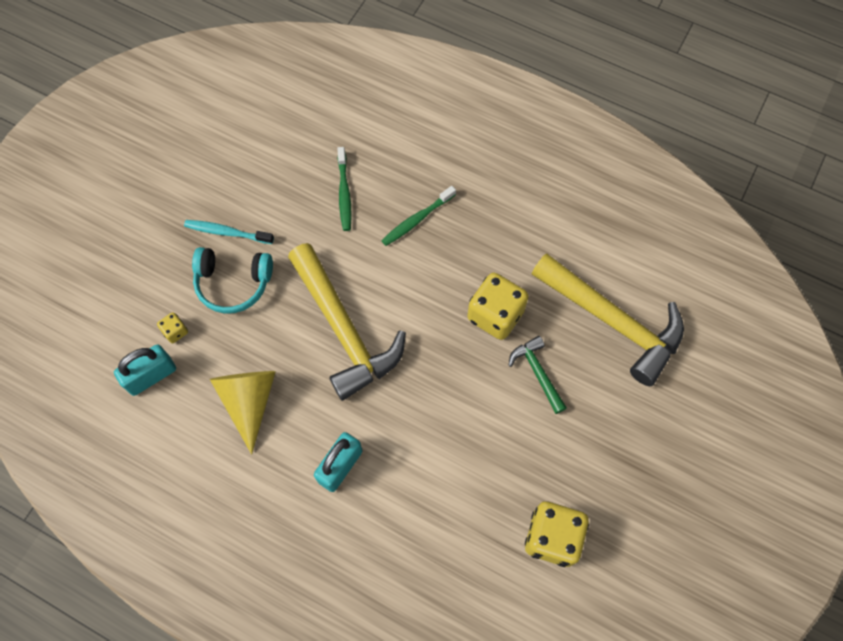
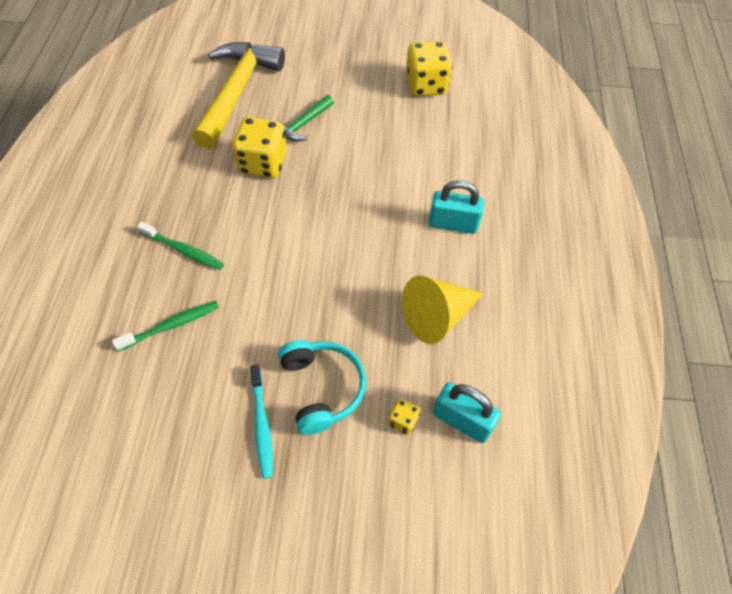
camera: 115 degrees left, 10 degrees down
(344, 330) = (328, 267): yellow hammer -> none

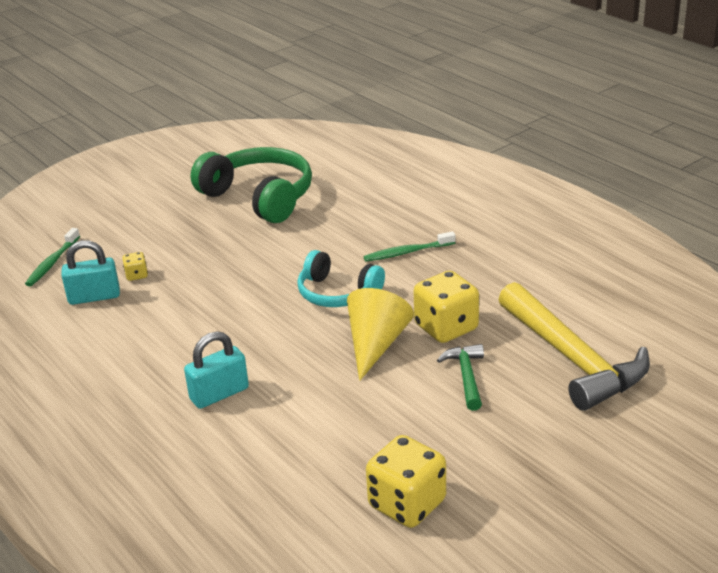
camera: 140 degrees right, 25 degrees down
(171, 325) = (349, 224): green toothbrush -> green toothbrush (52, 262)
(179, 453) = (259, 197): none -> green headphones
(262, 425) = (227, 227): turquoise toothbrush -> none
(322, 388) = (209, 258): turquoise headphones -> turquoise headphones (337, 293)
(437, 317) = (167, 331): yellow cone -> yellow cone (376, 344)

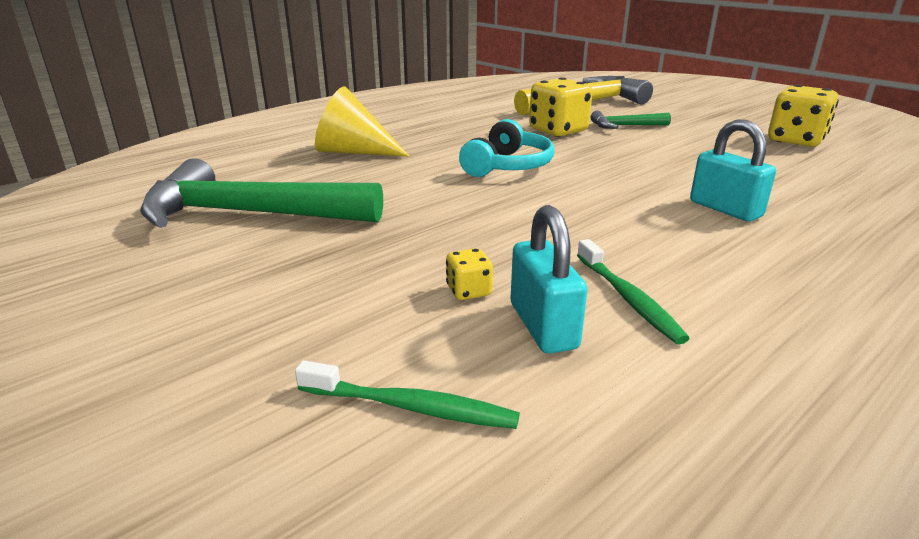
camera: 95 degrees left, 5 degrees down
(259, 197) = (249, 214): green headphones -> green hammer
(376, 344) = (594, 151): yellow cone -> yellow cone (353, 152)
(407, 252) = (427, 142): green toothbrush -> green toothbrush (628, 298)

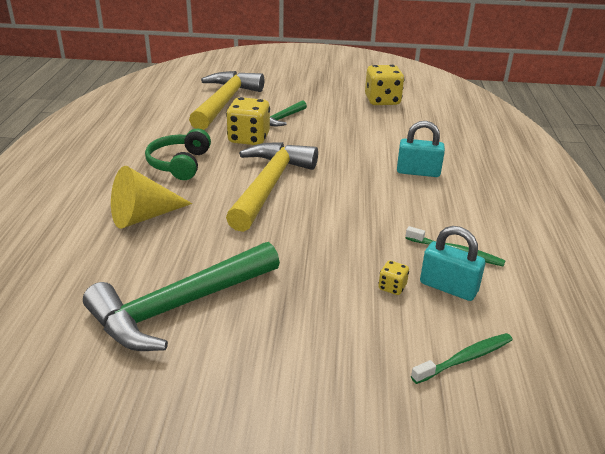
camera: 45 degrees left, 5 degrees up
(455, 130) = (179, 164): none -> green headphones
(508, 166) = (269, 185): turquoise headphones -> yellow hammer

